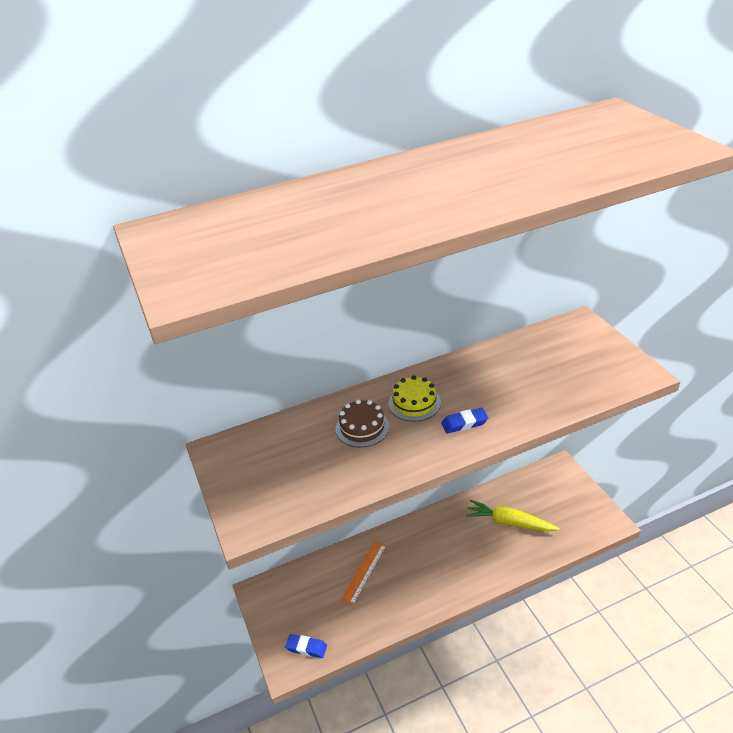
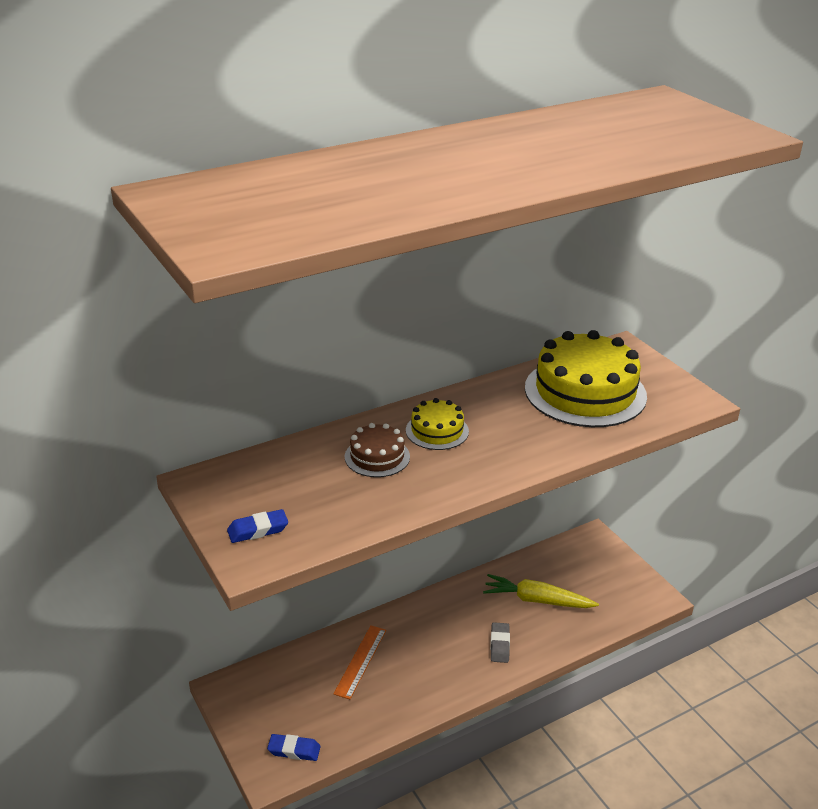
camera: 10 degrees left, 5 degrees down
(464, 423) = (499, 451): blue eraser -> blue eraser (258, 530)
(476, 561) = (500, 645): none -> grey eraser
(544, 365) = (585, 392): none -> yellow cake

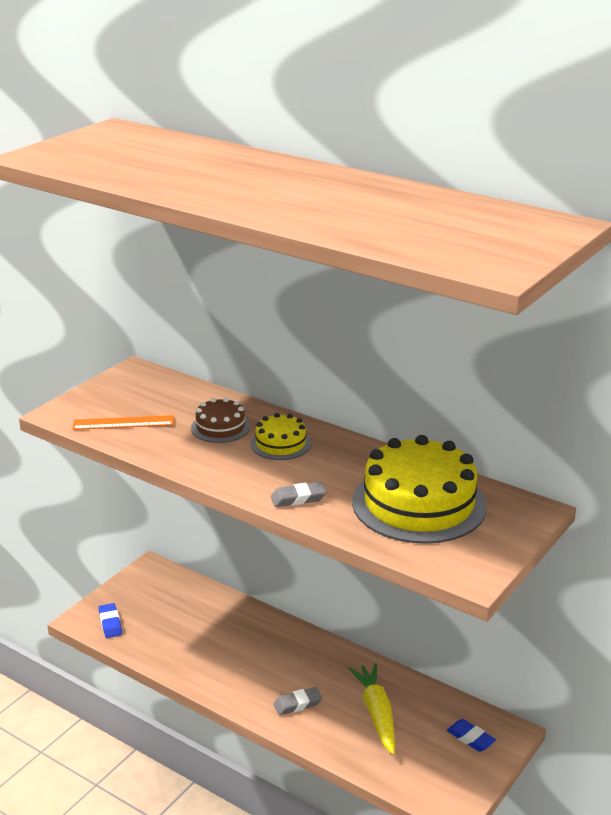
camera: 65 degrees right, 5 degrees down
(258, 530) = (94, 406): blue eraser -> blue eraser (470, 738)
(360, 661) = (222, 626): orange ruler -> orange ruler (123, 423)
(540, 448) = (298, 498): none -> grey eraser

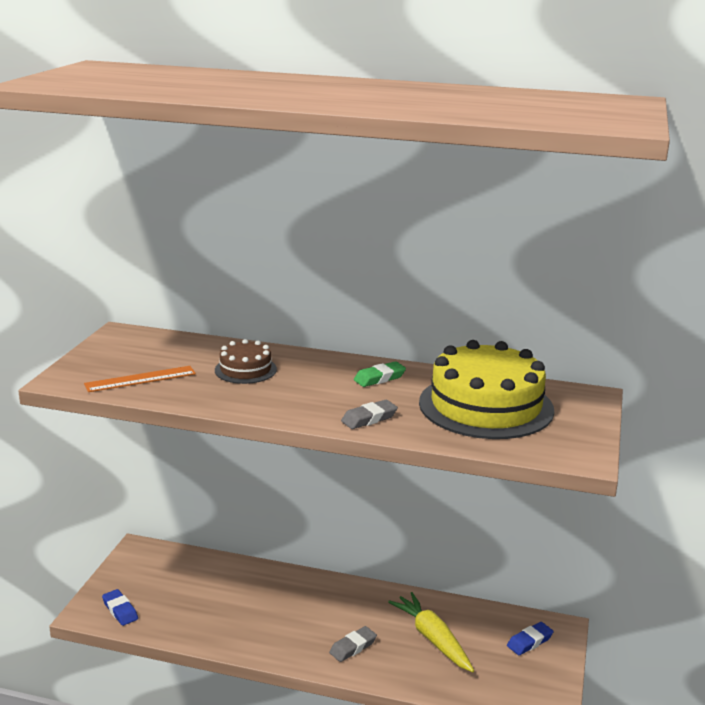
camera: 20 degrees left, 5 degrees down
(280, 444) = (316, 375): yellow cake -> none
(338, 456) = (379, 378): none -> green eraser
(470, 738) = (529, 642): blue eraser -> blue eraser turned 60 degrees counterclockwise

